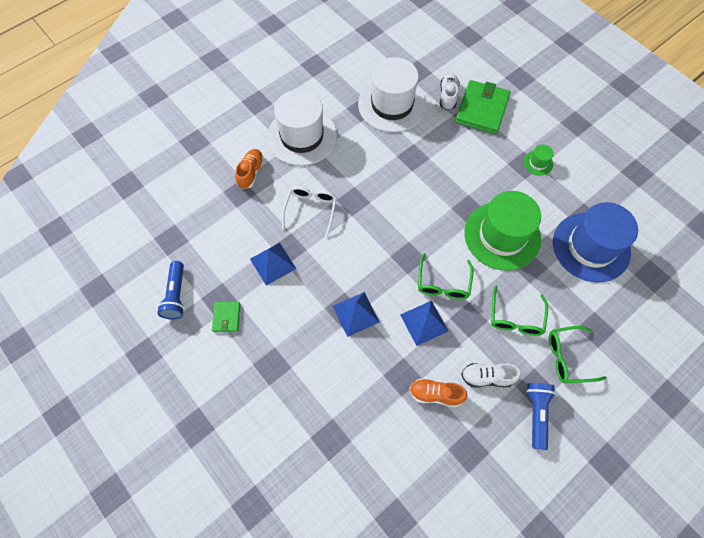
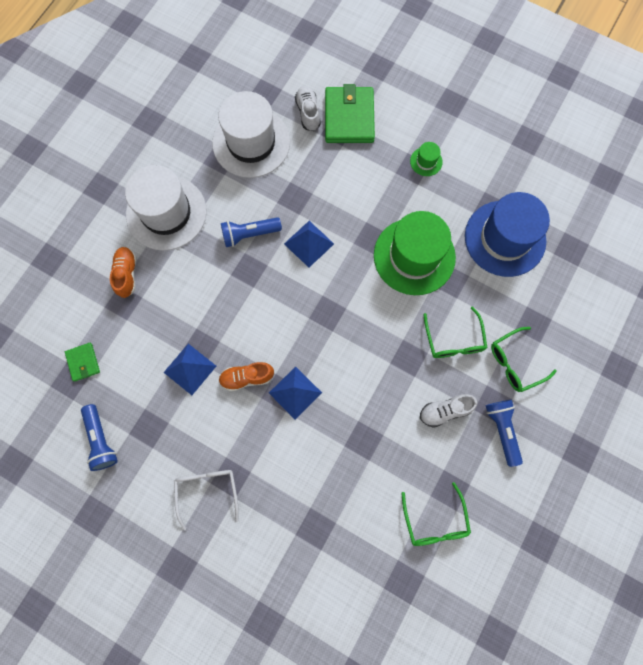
camera: 20 degrees left, 10 degrees up
(226, 317) = (164, 444): green wallet -> green wallet (83, 362)
(311, 210) = (207, 295): white glasses -> white glasses (207, 491)
(364, 173) = (249, 234): none -> blue flashlight
(424, 322) = (366, 377): blue pyramid -> blue pyramid (309, 243)
(435, 394) = (401, 446): orange shoe -> orange shoe (247, 378)
(443, 283) = (372, 329): green glasses -> green glasses (435, 521)

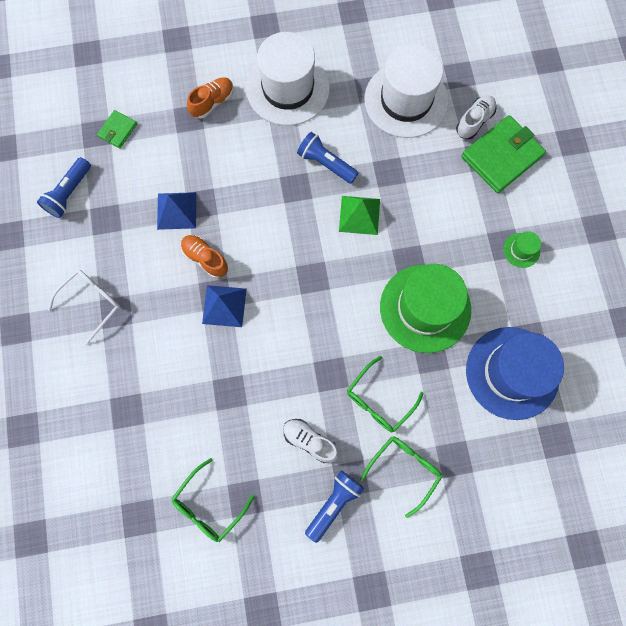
camera: 50 degrees right, 0 degrees up
(309, 243) = (359, 215): blue pyramid -> green pyramid
(515, 363) = (404, 469): green glasses -> green glasses turned 105 degrees clockwise

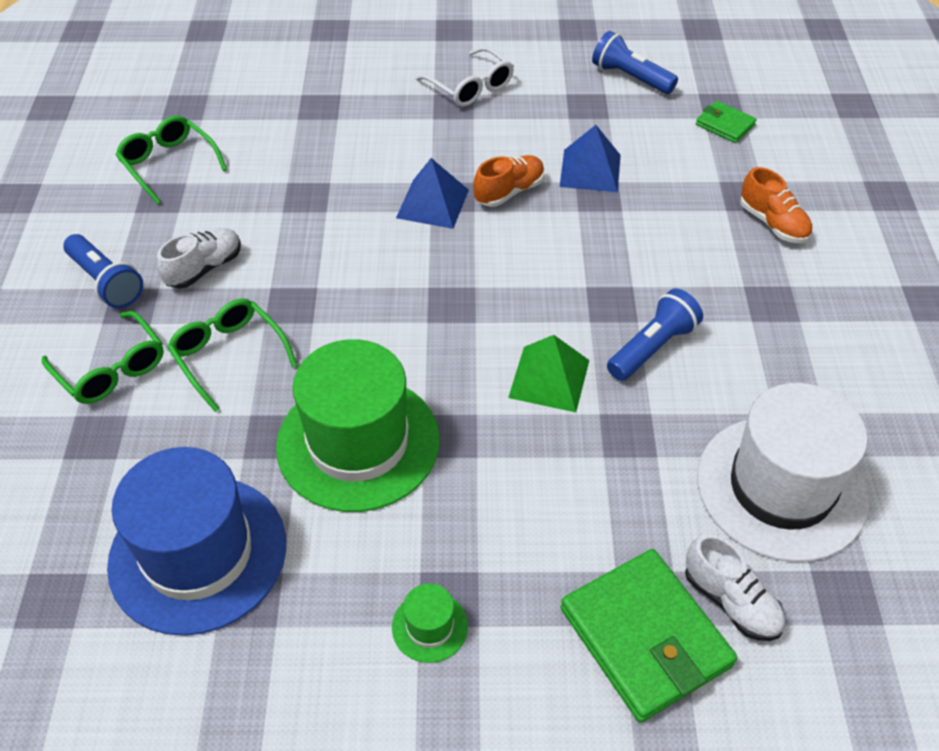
camera: 100 degrees right, 25 degrees down
(288, 88) = (802, 316): white hat -> none

